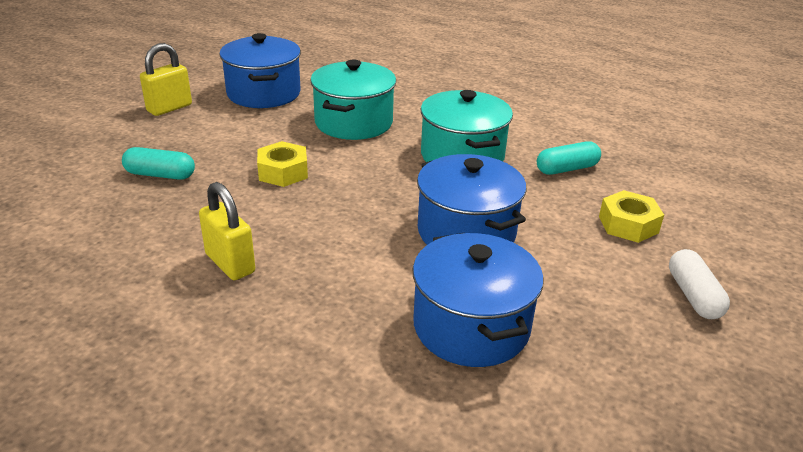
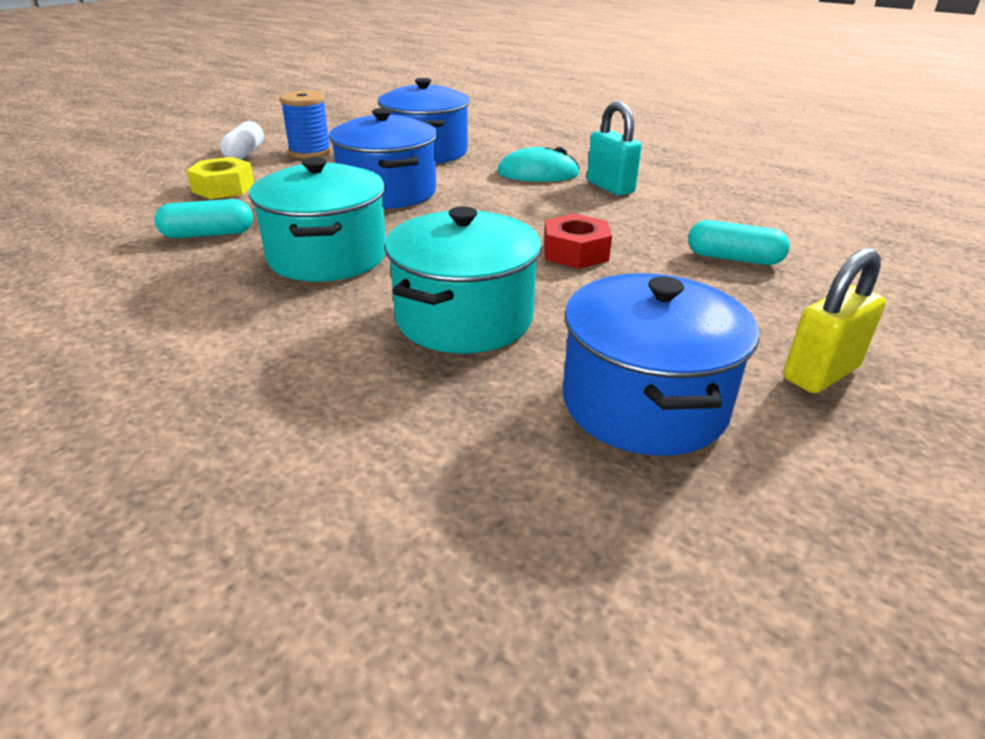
camera: 170 degrees left, 0 degrees up
(230, 263) = (610, 187): yellow padlock -> turquoise padlock
(283, 172) = (575, 252): yellow nut -> red nut
(313, 284) = (538, 174): none -> turquoise mouse
(619, 308) = (310, 152): none -> blue spool

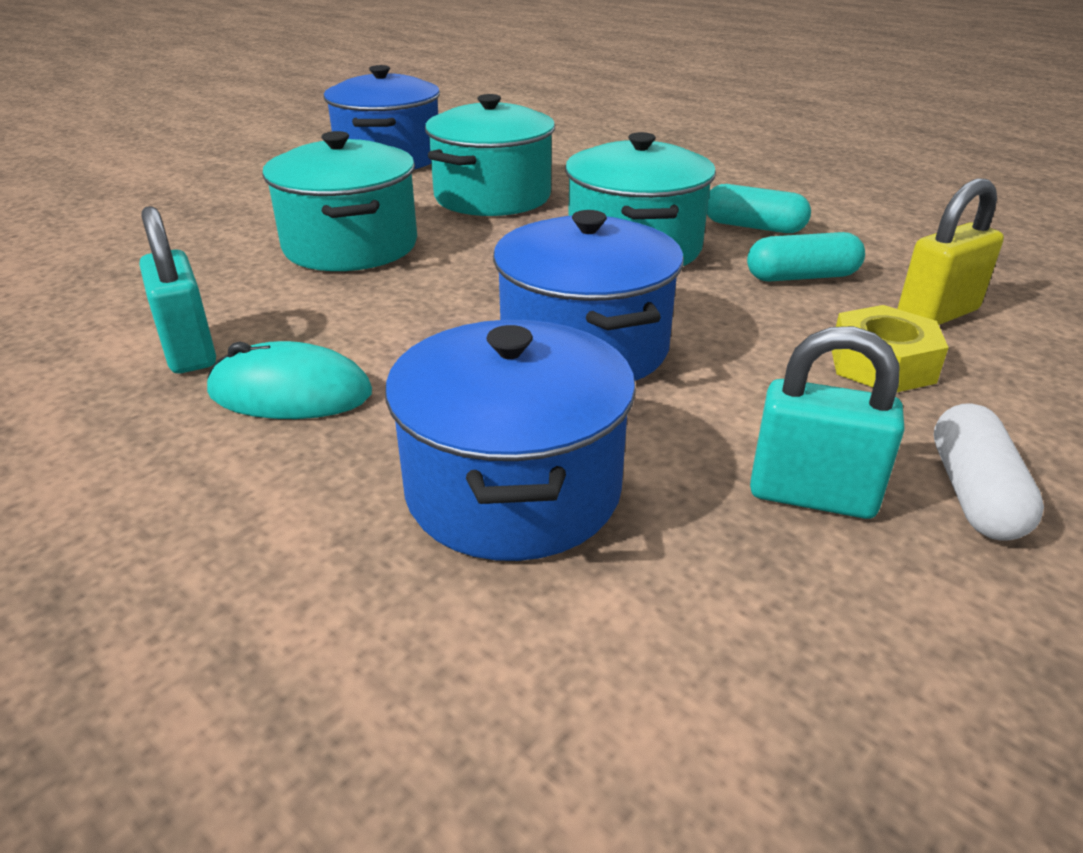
camera: 175 degrees left, 0 degrees up
(310, 152) = (812, 495): blue spool -> turquoise padlock
(575, 252) = (350, 246): red nut -> turquoise pot
(733, 258) = (181, 236): turquoise capsule -> turquoise capsule (753, 227)
(820, 373) = (253, 166): yellow padlock -> yellow padlock (937, 314)

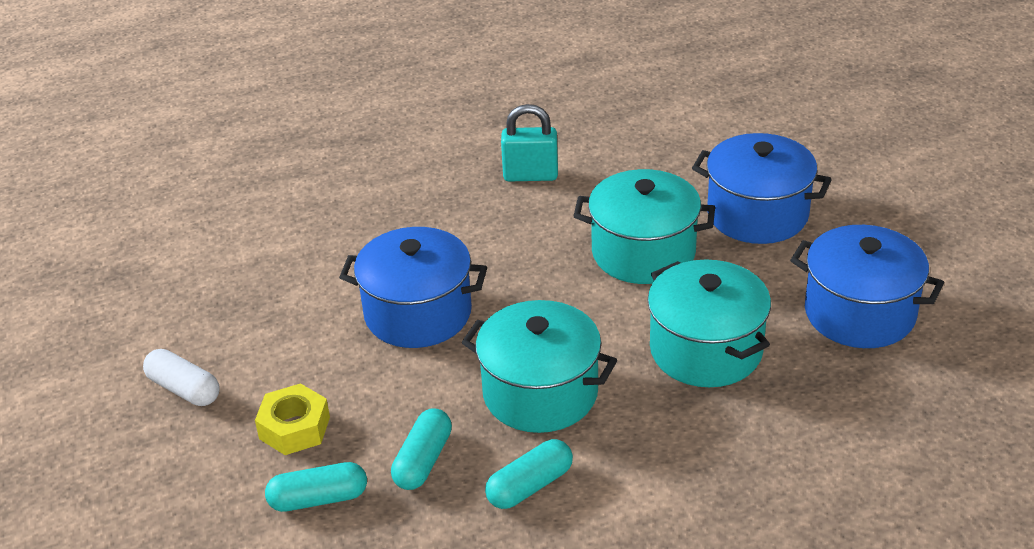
camera: 120 degrees right, 5 degrees up
(290, 393) = (458, 202): turquoise mouse -> none
(513, 490) = (322, 251): blue pot -> blue pot (757, 214)
(812, 495) = (234, 336): turquoise padlock -> none
(937, 314) = (318, 499): yellow padlock -> turquoise capsule

